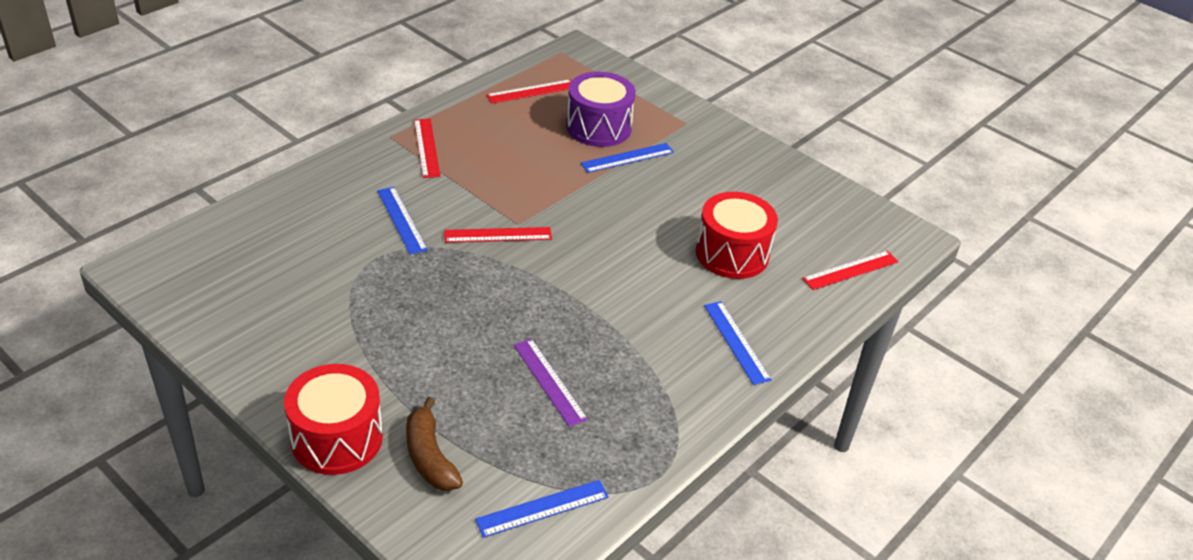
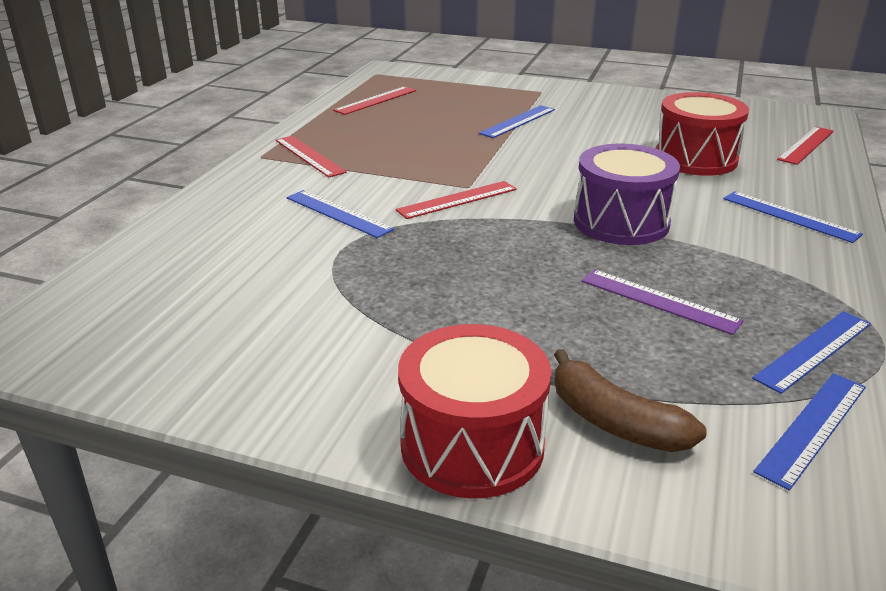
camera: 20 degrees left, 10 degrees down
(598, 127) = (467, 109): purple drum -> purple drum (621, 222)
(609, 459) = (814, 350): none -> blue ruler

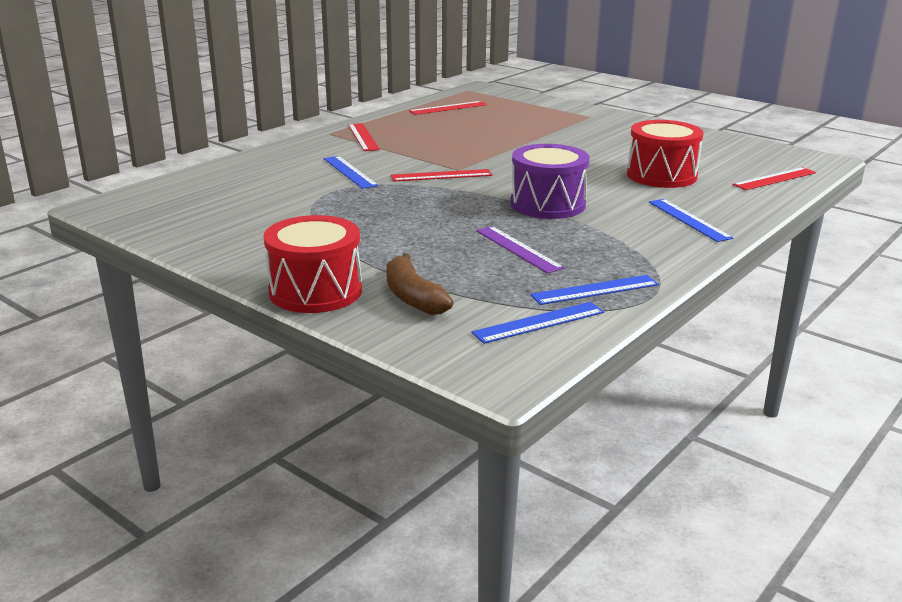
camera: 20 degrees right, 5 degrees down
(518, 121) = (545, 134): blue ruler -> none

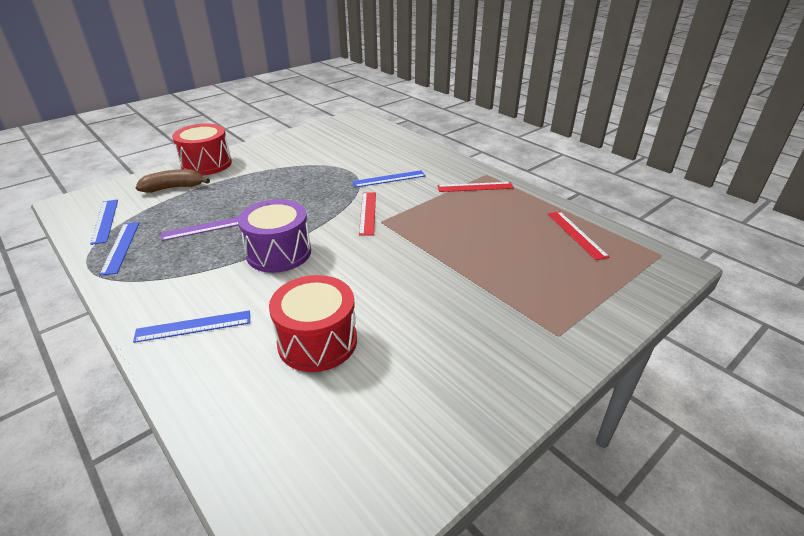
camera: 100 degrees right, 10 degrees up
(774, 179) = (260, 452): red ruler -> none

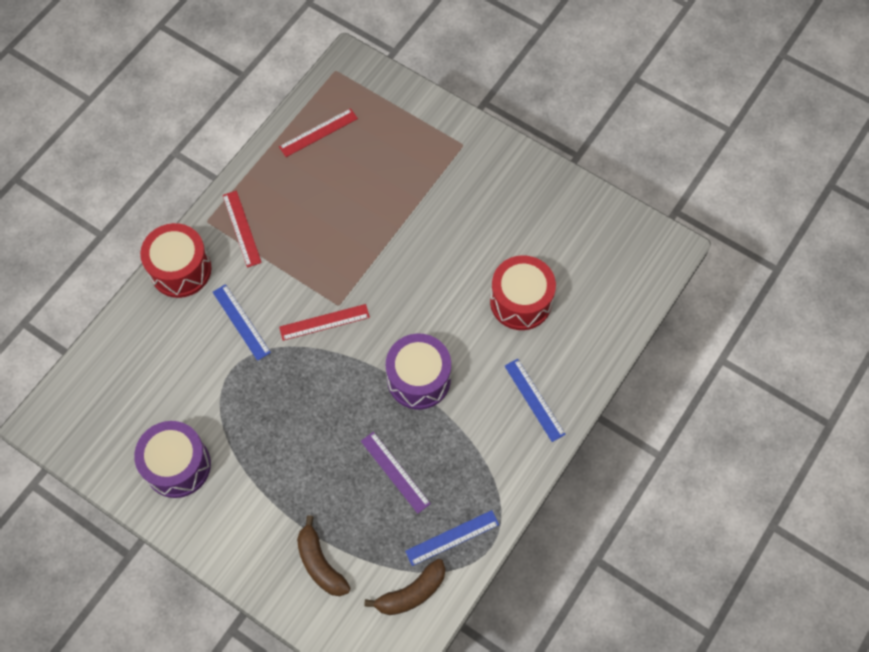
camera: 105 degrees left, 30 degrees up
(105, 221) = (411, 593): blue ruler -> brown banana
(206, 164) = (248, 561): red drum -> red drum (180, 269)
(295, 149) = (178, 465): none -> purple drum

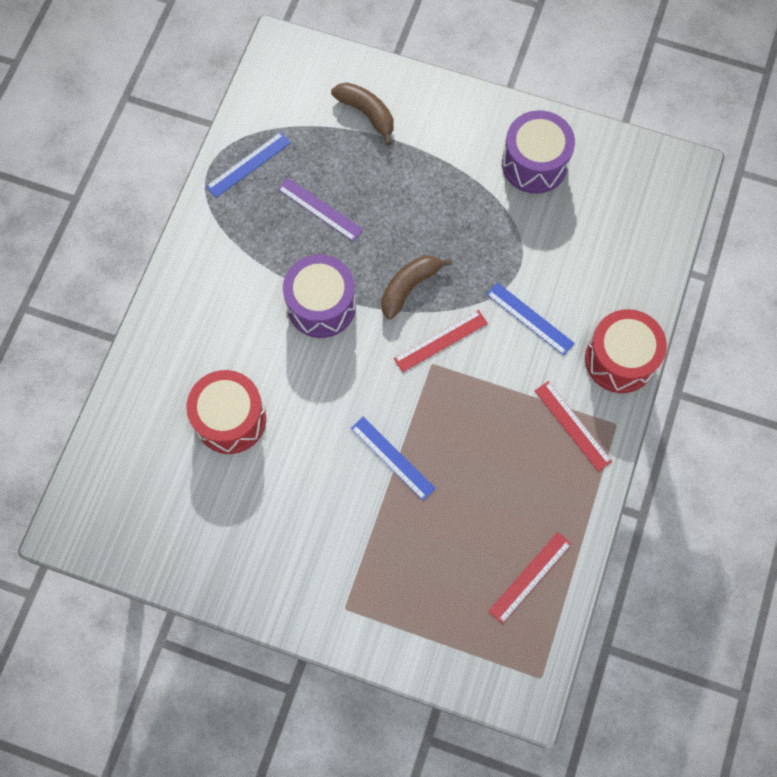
camera: 165 degrees right, 5 degrees up
(411, 593) = (275, 110): brown banana -> brown banana (409, 287)
(534, 399) = (194, 314): blue ruler -> blue ruler (392, 458)

